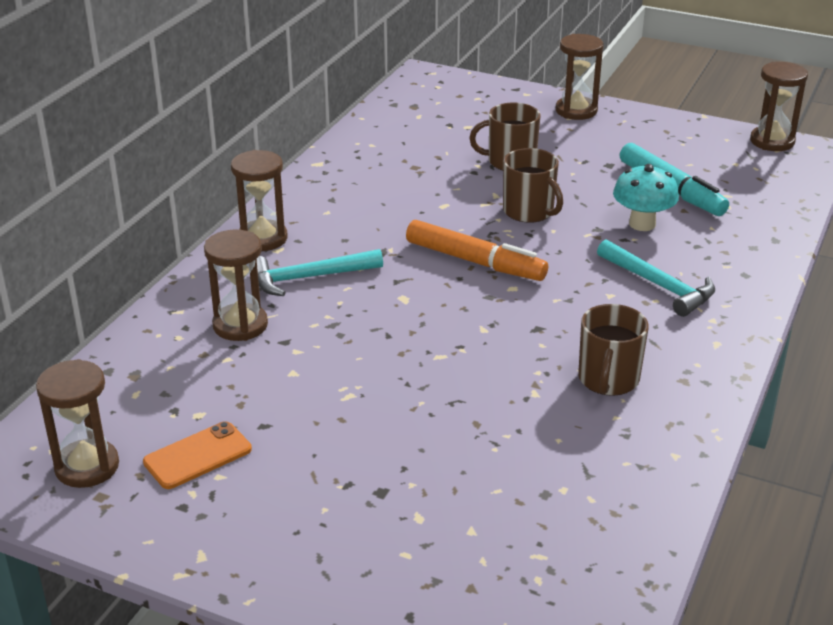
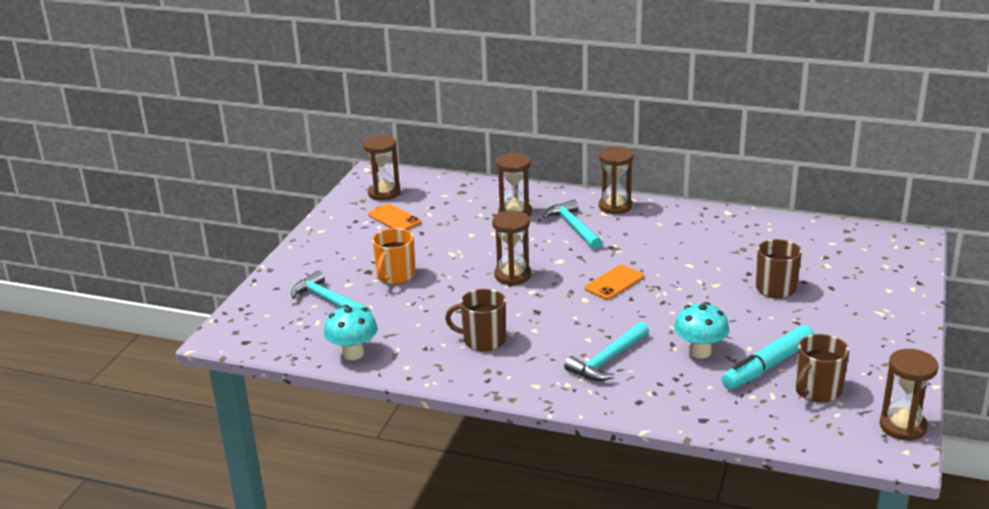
camera: 85 degrees right, 5 degrees down
(406, 459) = (395, 276): none -> orange mug
(470, 542) = (328, 301): none -> turquoise hammer
(475, 262) = (614, 283): orange marker -> orange phone
(529, 211) = (696, 300): brown mug -> brown mug (817, 390)
(576, 111) = (894, 314): brown hourglass -> brown hourglass (512, 275)
(639, 511) = (353, 353): none -> turquoise mushroom

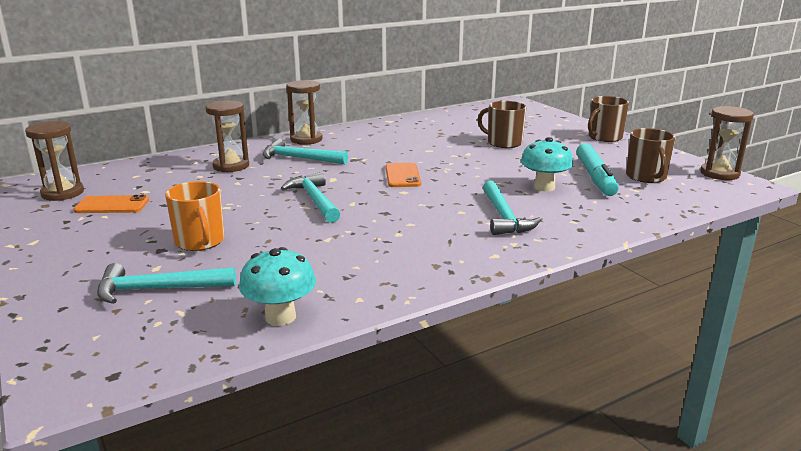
camera: 50 degrees left, 5 degrees down
(483, 340) = (385, 248): brown mug -> brown mug (604, 137)
(512, 275) = (314, 200): brown hourglass -> turquoise hammer

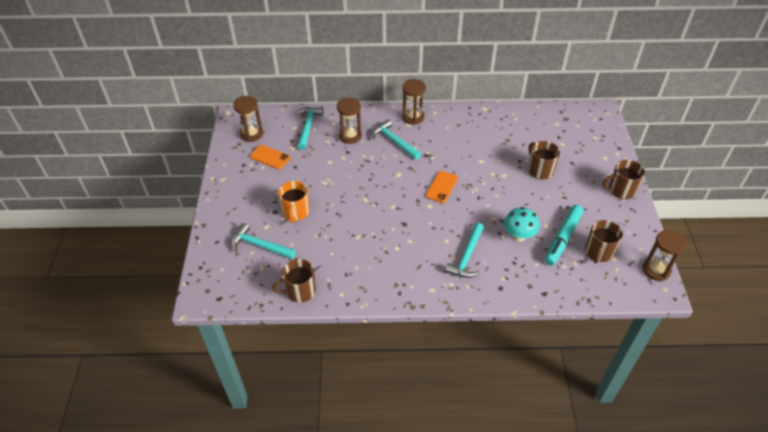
camera: 30 degrees right, 25 degrees up
(280, 317) = (300, 291): turquoise mushroom -> brown mug
(314, 200) = (374, 194): turquoise hammer -> turquoise hammer (308, 127)

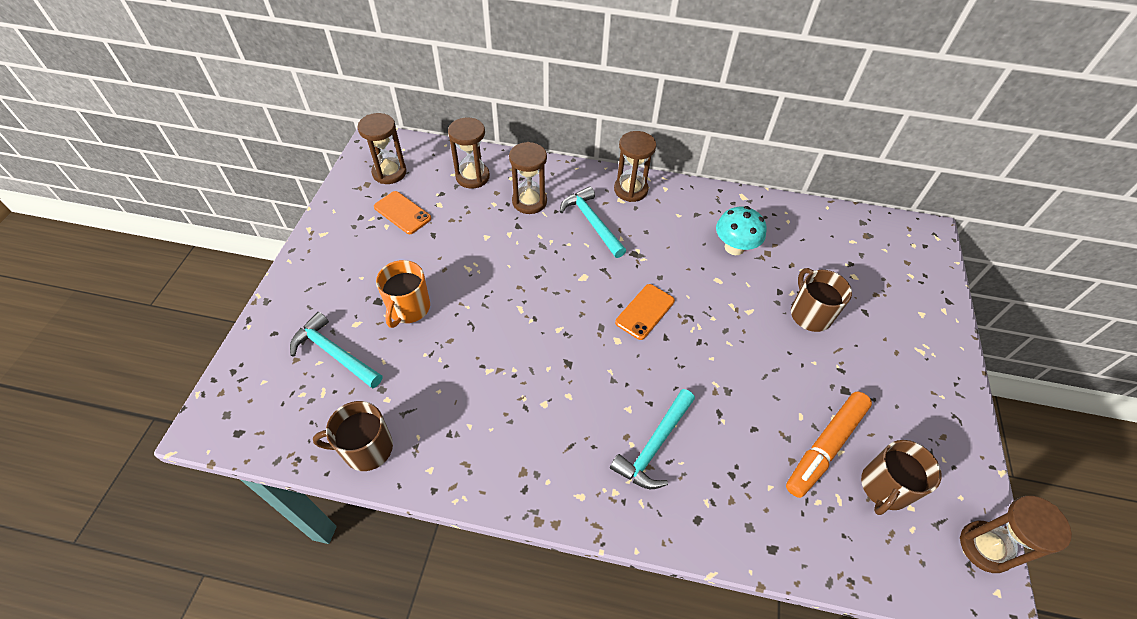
camera: 10 degrees right, 5 degrees up
(308, 127) = (472, 177): turquoise hammer -> brown hourglass
(518, 236) = (750, 425): turquoise mushroom -> turquoise mushroom (734, 247)
(562, 238) = (825, 447): turquoise marker -> orange marker
(621, 190) = (941, 377): brown mug -> none

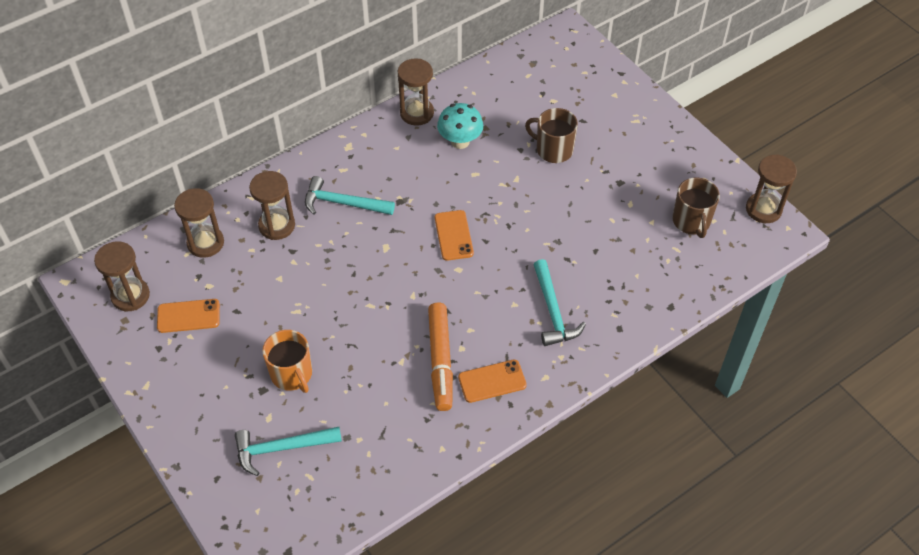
camera: 45 degrees left, 0 degrees up
(366, 448) = (386, 476): brown mug -> none
(534, 455) = (492, 381): none -> orange phone
(630, 190) = (340, 155): brown hourglass -> brown hourglass (417, 113)
(825, 447) = (642, 226): orange marker -> orange marker (440, 361)

